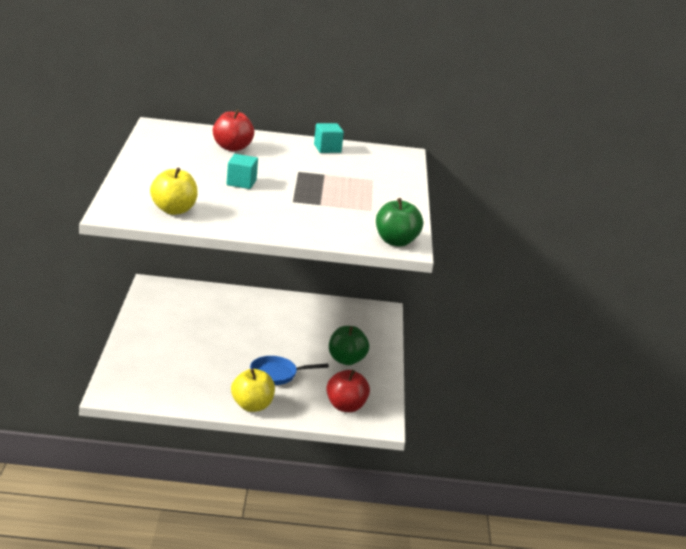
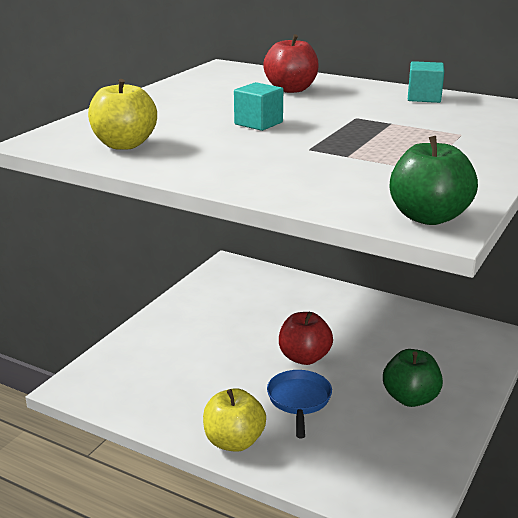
camera: 30 degrees right, 0 degrees up
(276, 374) = (299, 400): blue pan -> blue pan turned 75 degrees clockwise
(346, 407) = (368, 472): red apple -> red apple (304, 357)

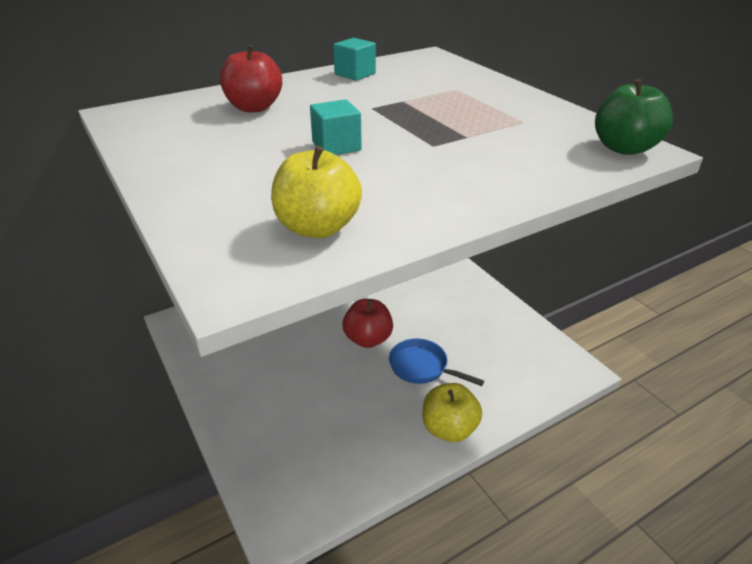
camera: 60 degrees left, 10 degrees up
(410, 398) = (459, 310): green apple -> none

